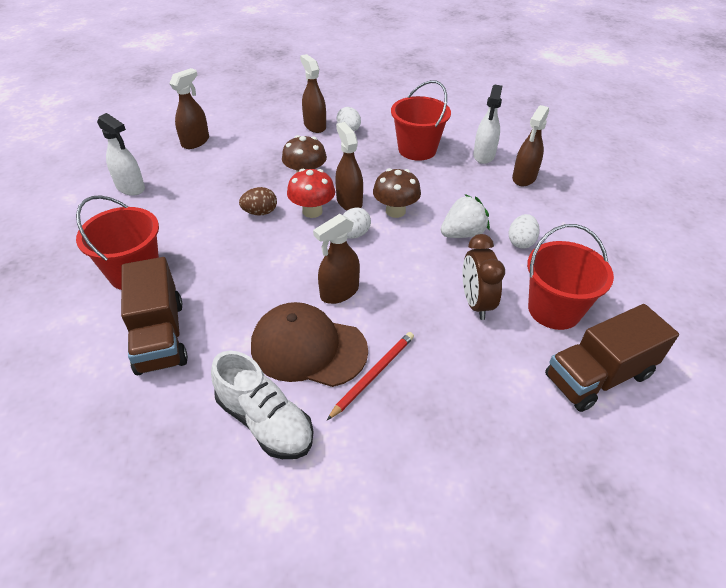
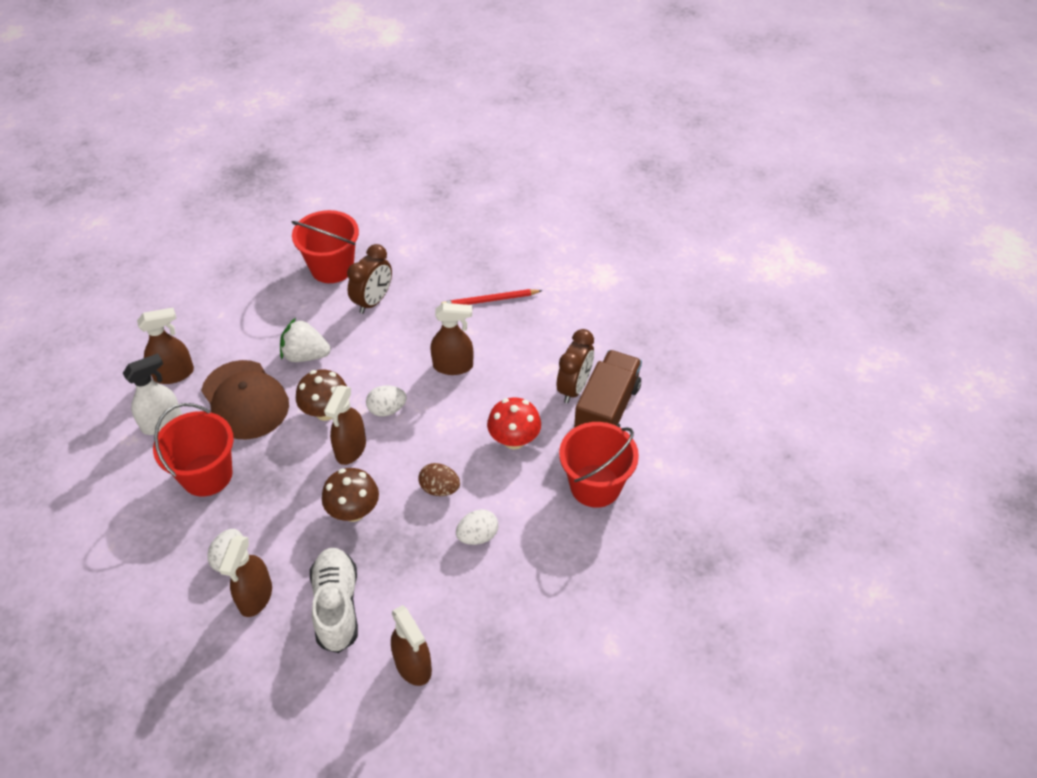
camera: 140 degrees left, 5 degrees up
(130, 188) = (538, 618): white spray bottle -> none
(195, 141) = (413, 665): brown spray bottle -> brown spray bottle turned 105 degrees counterclockwise
(208, 337) = (574, 388): none -> brown clock
(265, 421) = (577, 313): white shoe -> white shoe (336, 606)
(308, 348) = (513, 339): brown cap -> brown cap (245, 400)
(312, 211) = (393, 459): red mushroom -> red mushroom (514, 440)
(521, 242) = (276, 321): white egg -> white egg (477, 536)
(598, 376) = (366, 225): brown truck -> none

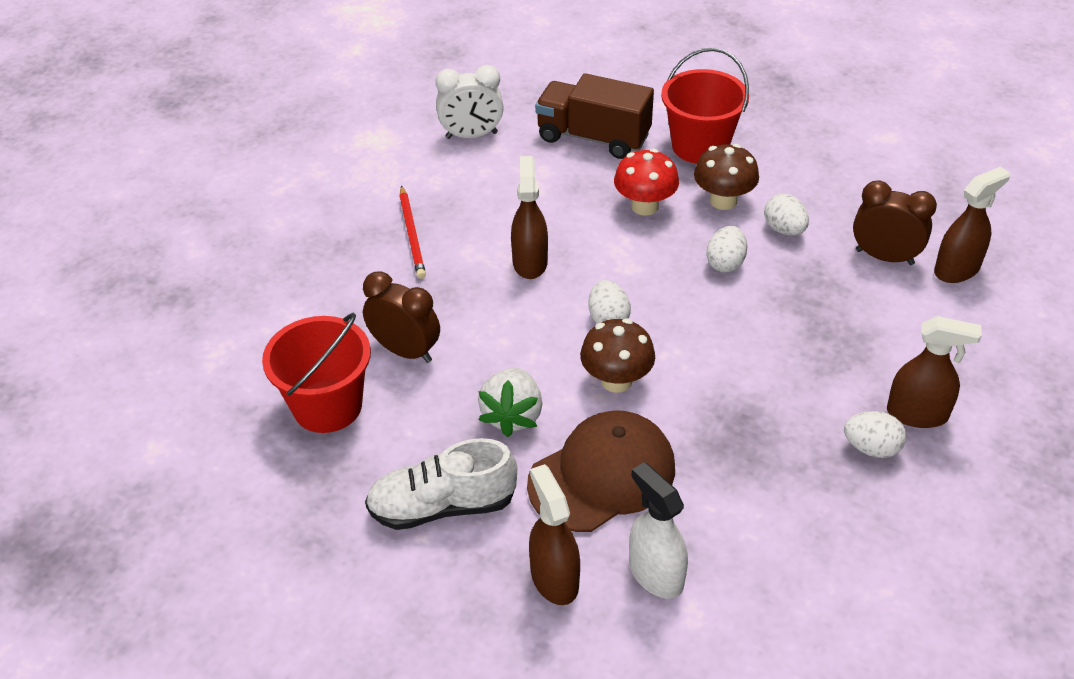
camera: 90 degrees left, 5 degrees down
(207, 475) = (744, 498): red bucket -> none
(336, 606) = (906, 338): white shoe -> white shoe (442, 506)
(350, 449) = (677, 348): brown spray bottle -> none
(353, 511) = (772, 336): brown mushroom -> brown mushroom (723, 201)
(439, 489) = (725, 263): brown egg -> white egg
(574, 388) = (562, 161): brown clock -> brown clock (884, 257)
(608, 331) = (471, 135): none -> white clock

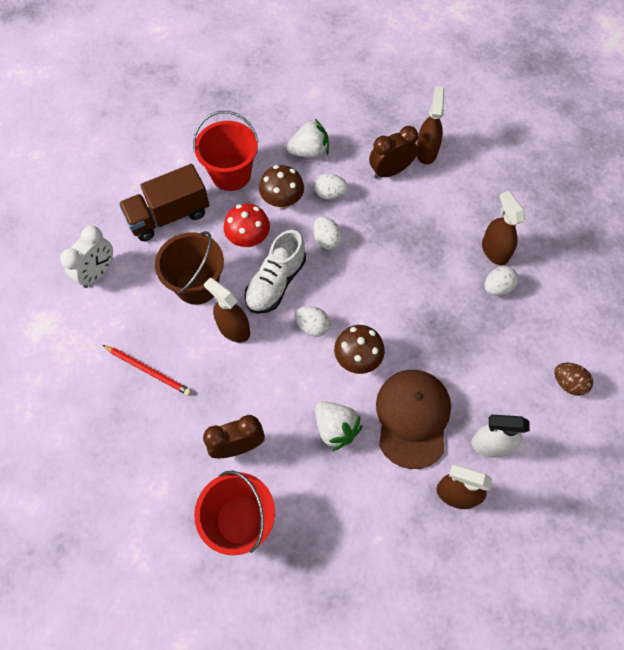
camera: 50 degrees left, 20 degrees up
(442, 506) = (366, 512): white shoe -> white shoe (276, 282)
(544, 206) = (197, 285): none -> brown bucket
(811, 182) = (309, 152): none -> white strawberry
(835, 605) = (568, 383): none -> brown egg
(917, 414) = (494, 250): brown spray bottle -> brown spray bottle turned 75 degrees counterclockwise

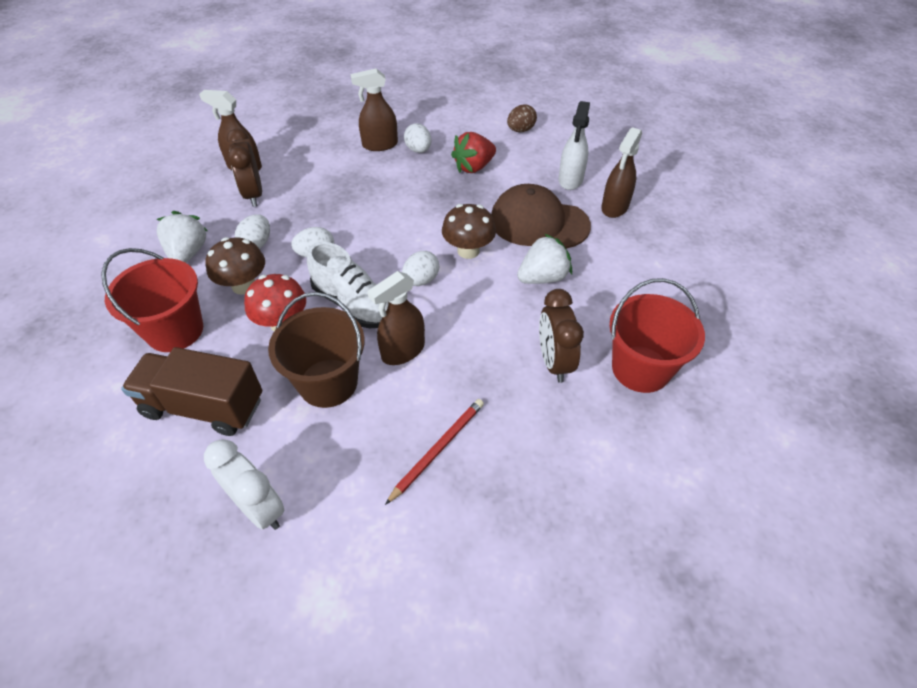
camera: 80 degrees left, 15 degrees down
(169, 216) = (204, 407): brown truck -> brown truck turned 120 degrees clockwise
(484, 344) = (473, 167): none -> red strawberry

